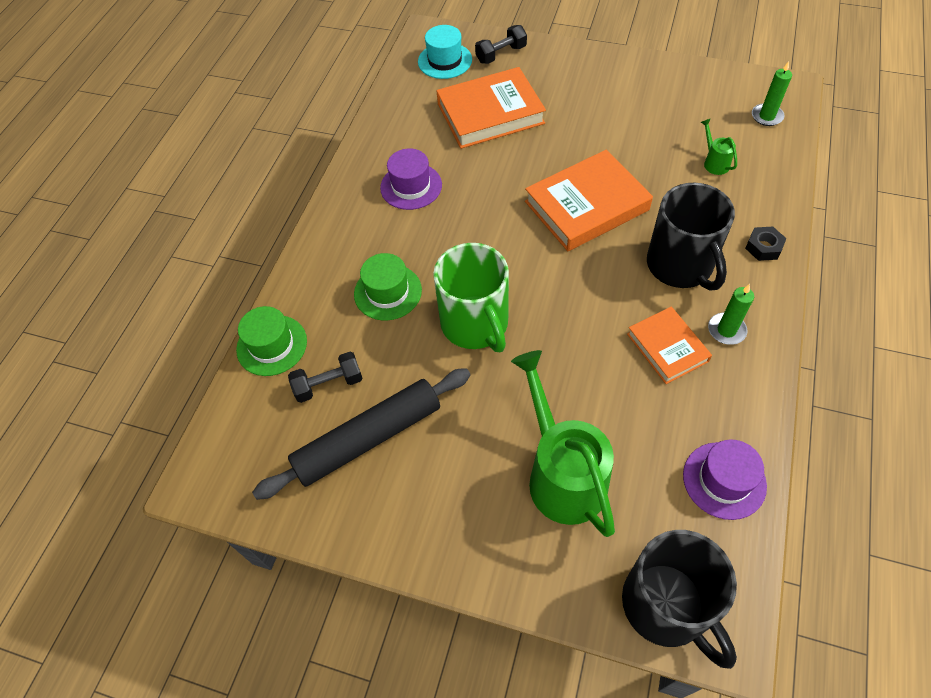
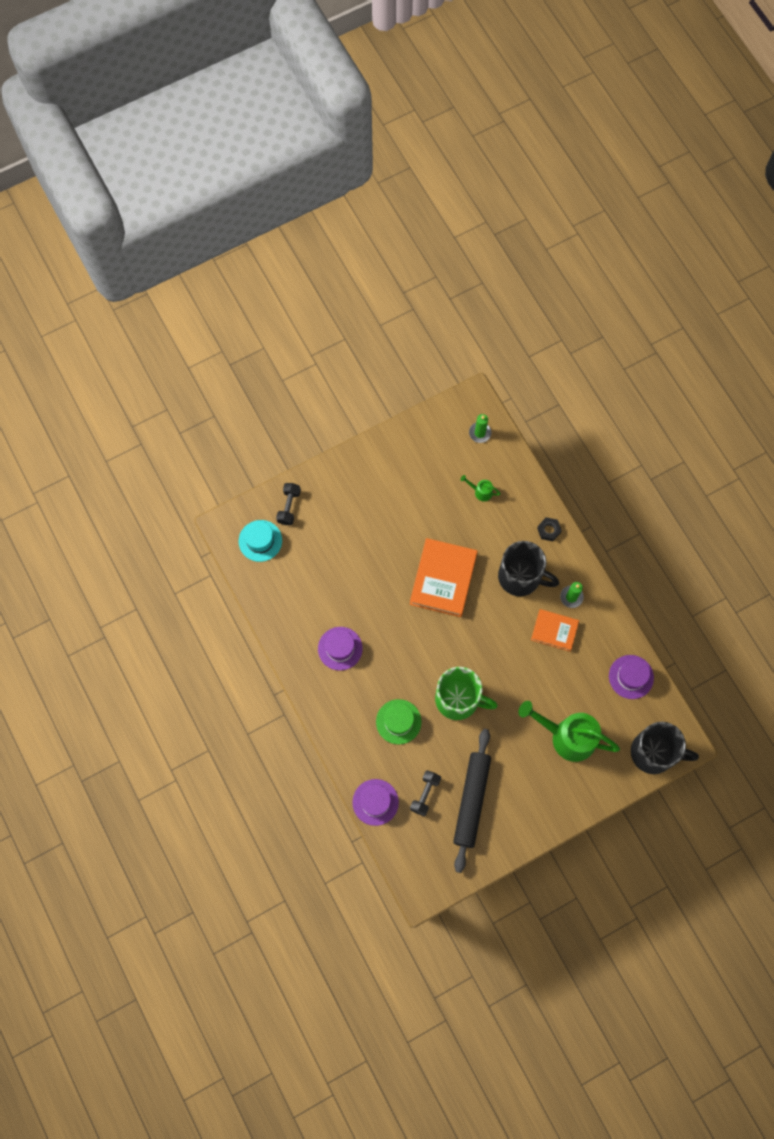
camera: 50 degrees left, 15 degrees up
(272, 345) = (375, 802): green hat -> purple hat
(490, 113) = (330, 559): orange book -> none

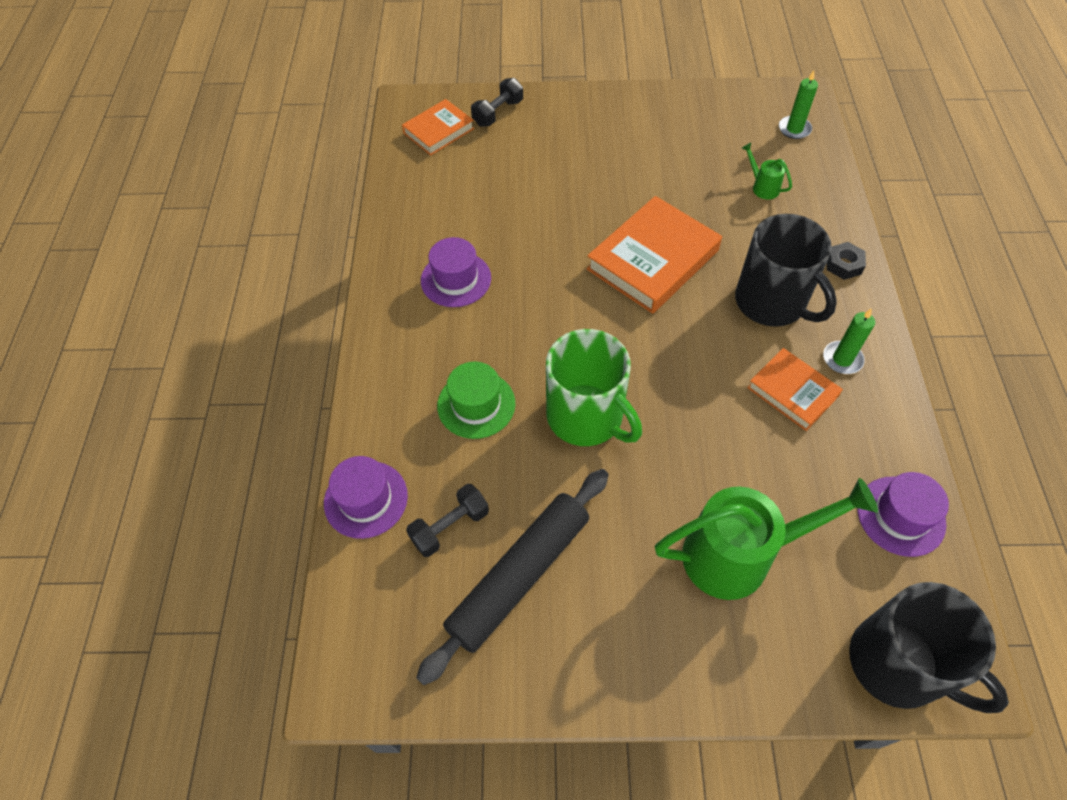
camera: 30 degrees right, 15 degrees down
(260, 540) = (439, 131): turquoise hat -> orange book
(566, 736) = (740, 555): green watering can -> green watering can turned 120 degrees clockwise

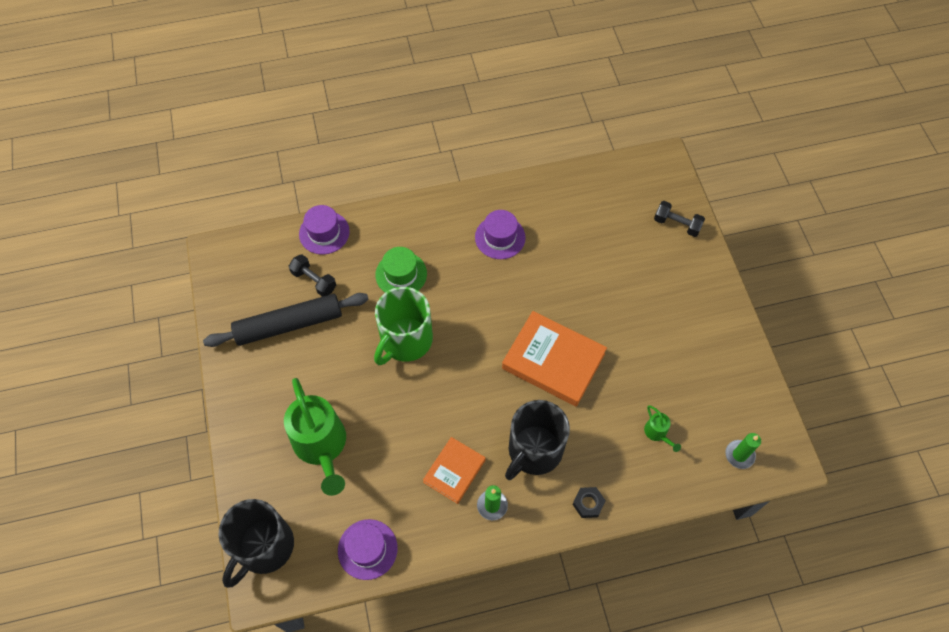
camera: 75 degrees right, 5 degrees up
(439, 131) = (642, 189): orange book -> none
(519, 576) = (289, 324): black rolling pin -> black rolling pin turned 45 degrees counterclockwise
(762, 187) = (657, 433): green watering can -> green watering can turned 120 degrees clockwise

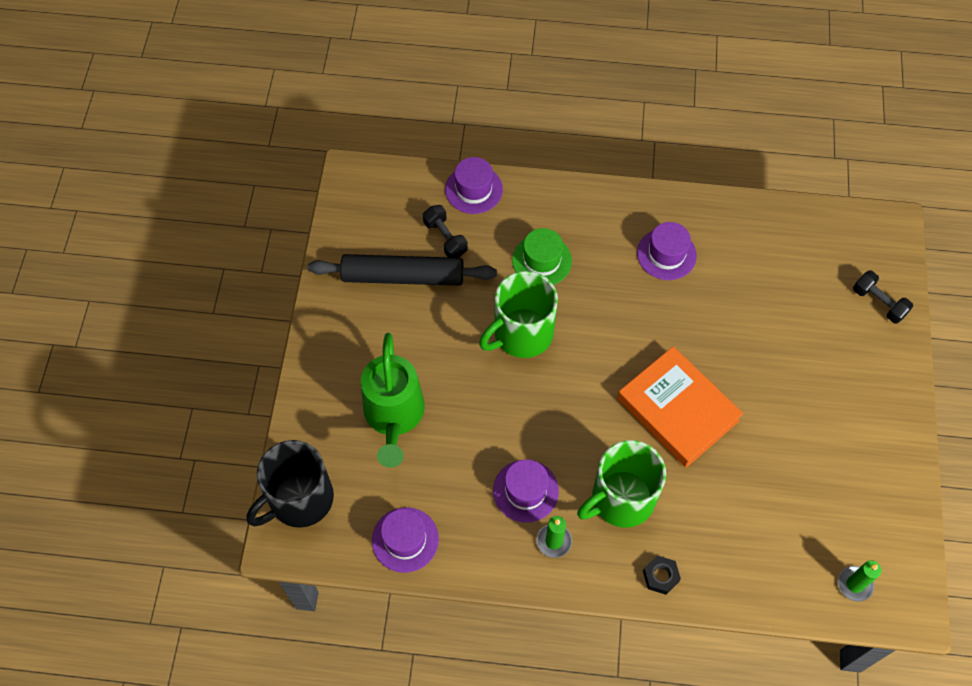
camera: 20 degrees right, 0 degrees up
(454, 471) = (525, 491): orange book -> purple hat
(534, 451) = (621, 499): black mug -> green mug
(657, 433) = (767, 528): green watering can -> none

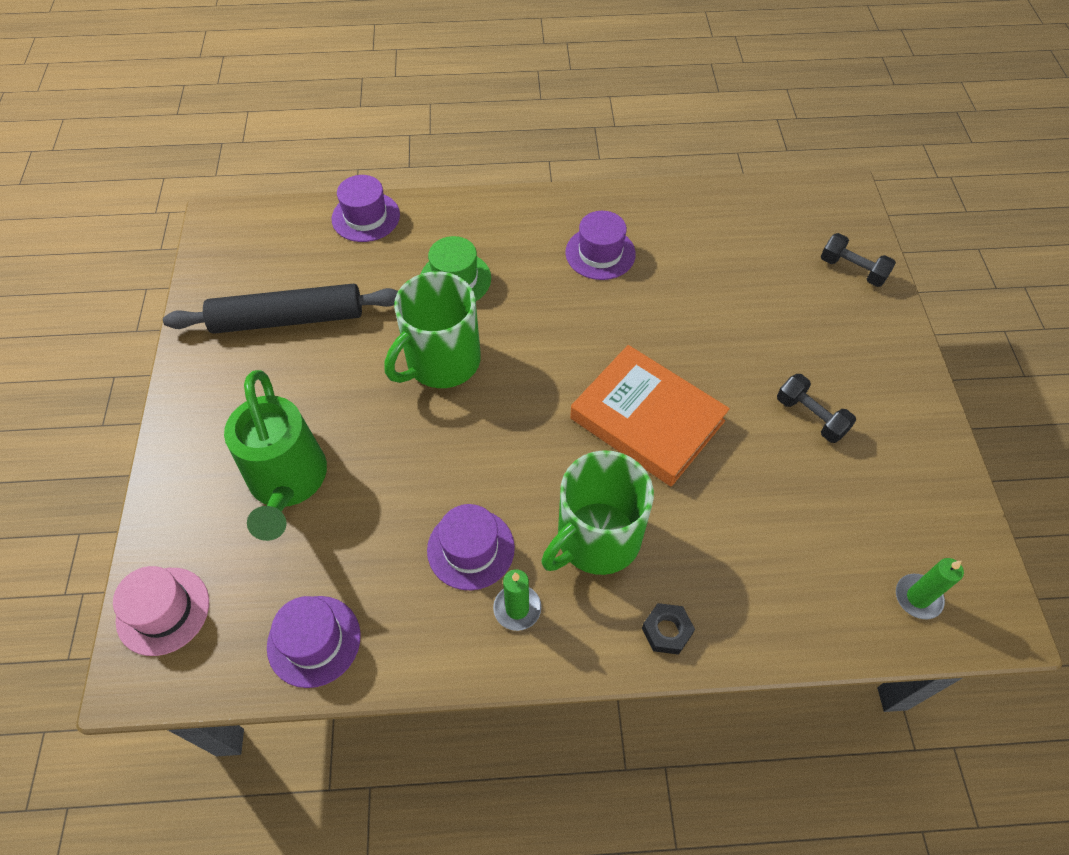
camera: 10 degrees left, 5 degrees down
(299, 499) = (163, 611): black mug -> pink hat
(445, 238) = (336, 271): black dumbbell -> black dumbbell (810, 417)

